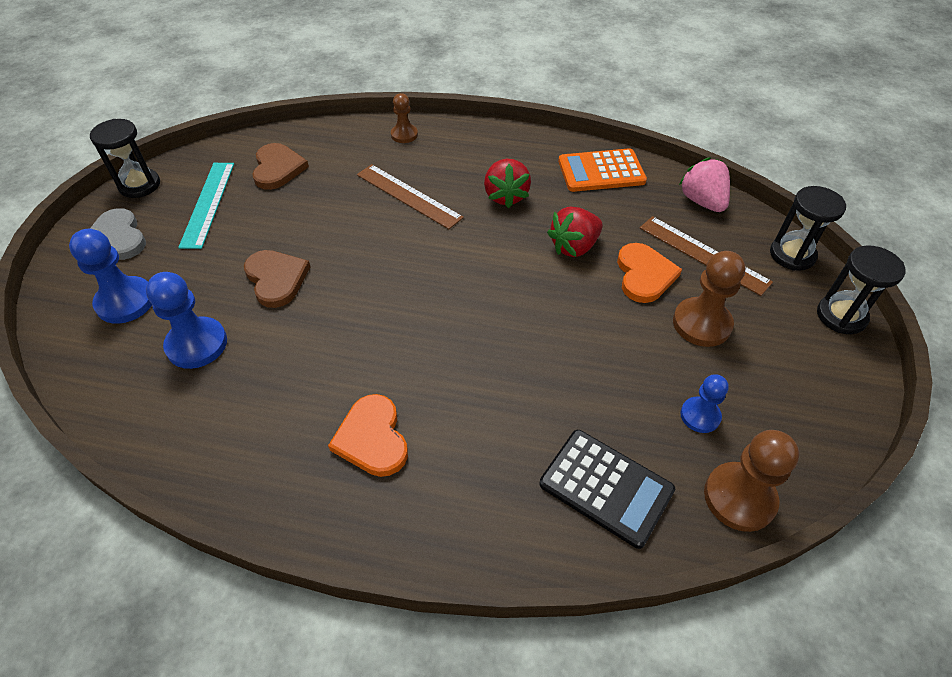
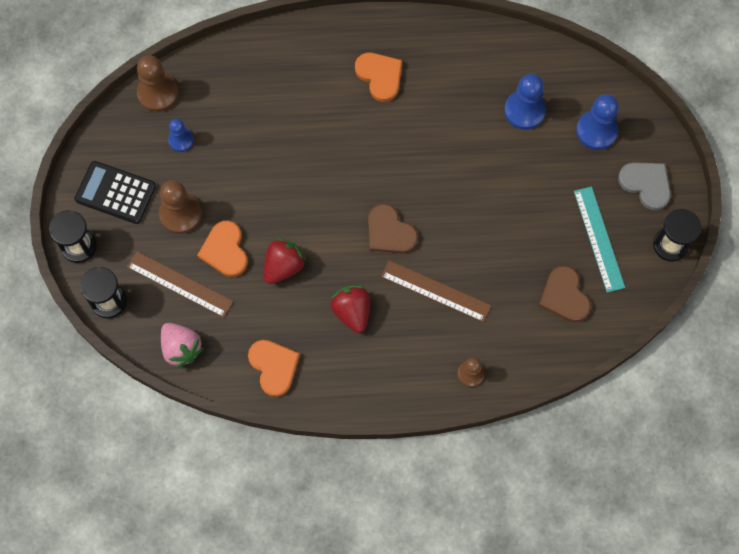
camera: 165 degrees right, 20 degrees up
(276, 279) = (500, 177): brown heart -> brown heart (389, 232)
(601, 171) = (274, 367): orange calculator -> orange heart
(606, 487) = (235, 81): black calculator -> black calculator (115, 193)

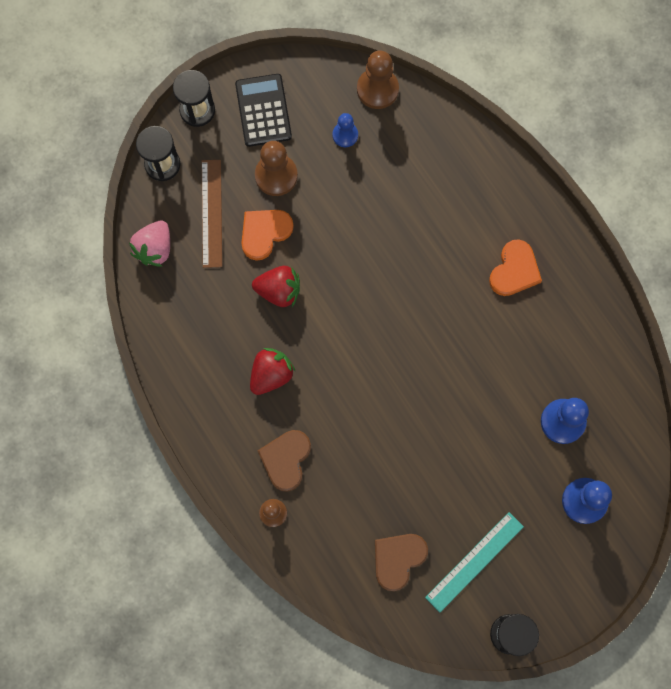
camera: 60 degrees right, 5 degrees up
(274, 367) = (182, 336): orange heart -> none
(389, 232) = (366, 365): brown heart -> brown heart (286, 459)
(435, 291) = (334, 438): brown ruler -> none
(646, 184) = (558, 578): grey heart -> none

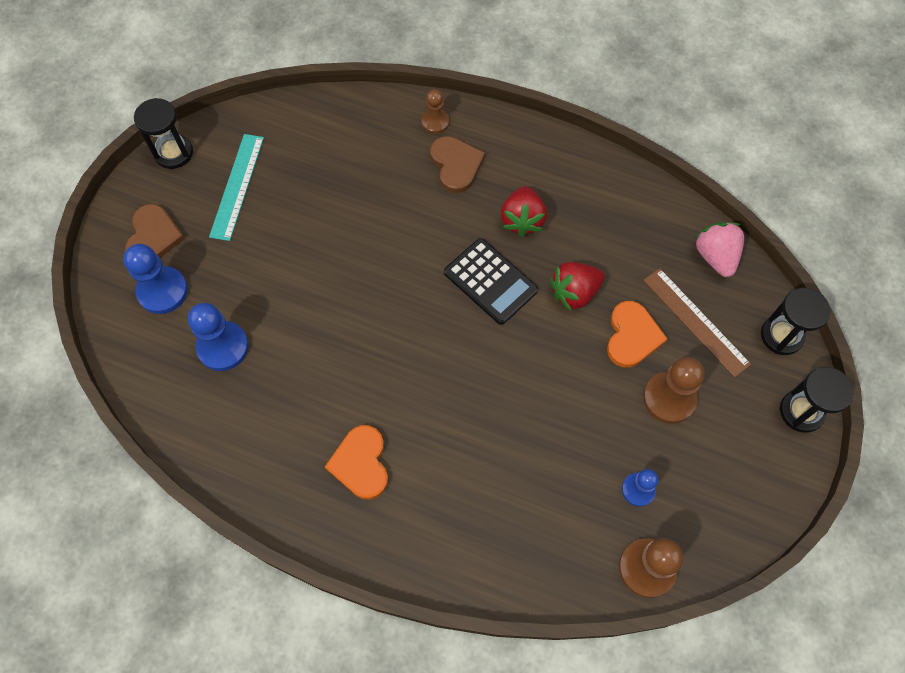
camera: 145 degrees right, 10 degrees down
(263, 110) = (740, 457): black calculator -> black calculator (490, 281)
(398, 559) = (305, 150): brown heart -> brown heart (153, 236)

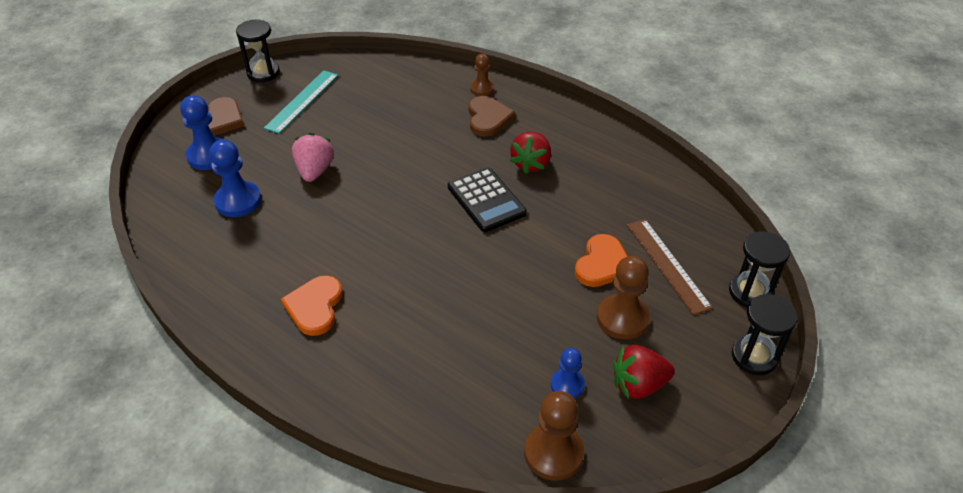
camera: 15 degrees right, 20 degrees down
(574, 293) = (559, 222): red strawberry -> red strawberry (638, 385)
(715, 257) = (701, 221): pink strawberry -> pink strawberry (315, 171)

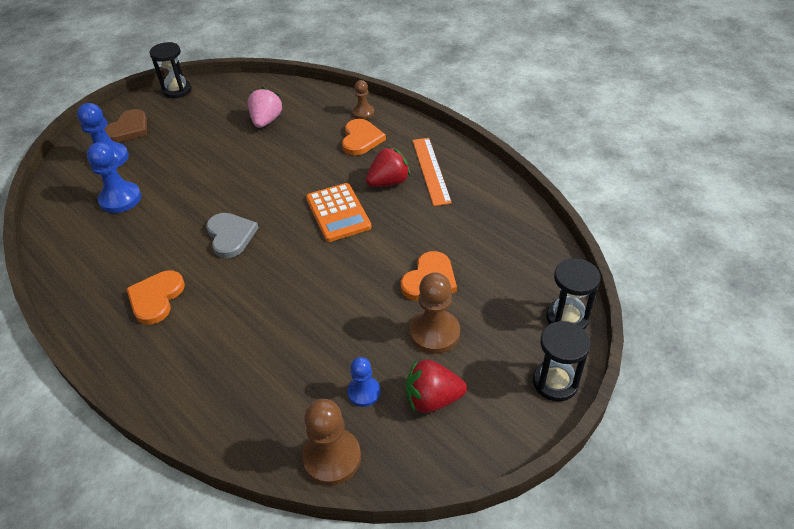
camera: 10 degrees right, 0 degrees up
(302, 101) = (202, 116): turquoise ruler -> none
(315, 171) = (194, 177): pink strawberry -> pink strawberry (266, 121)
(376, 233) = (230, 236): none -> grey heart
(486, 200) = (338, 213): black calculator -> orange calculator
(488, 118) = (361, 139): brown heart -> orange heart
(531, 164) = (388, 182): red strawberry -> red strawberry turned 150 degrees counterclockwise
(572, 148) = (430, 170): none -> orange ruler
(667, 265) = (492, 285): brown ruler -> none

